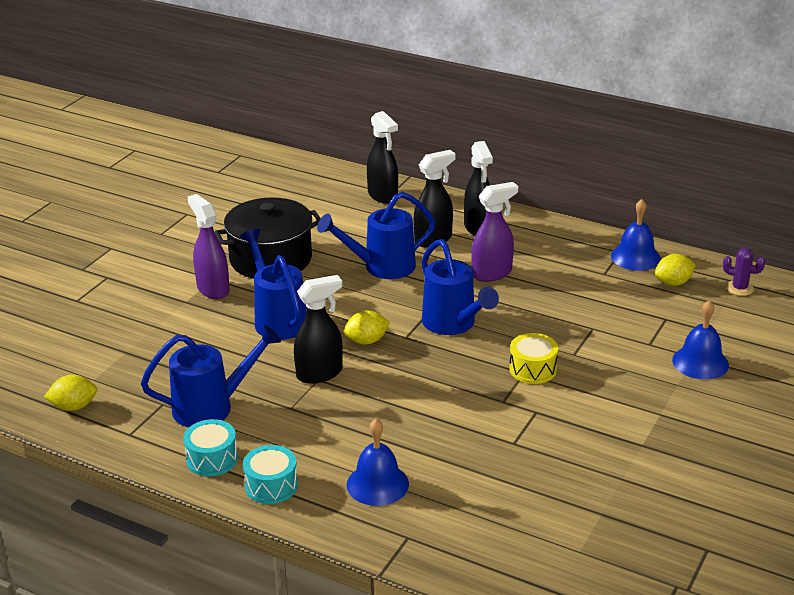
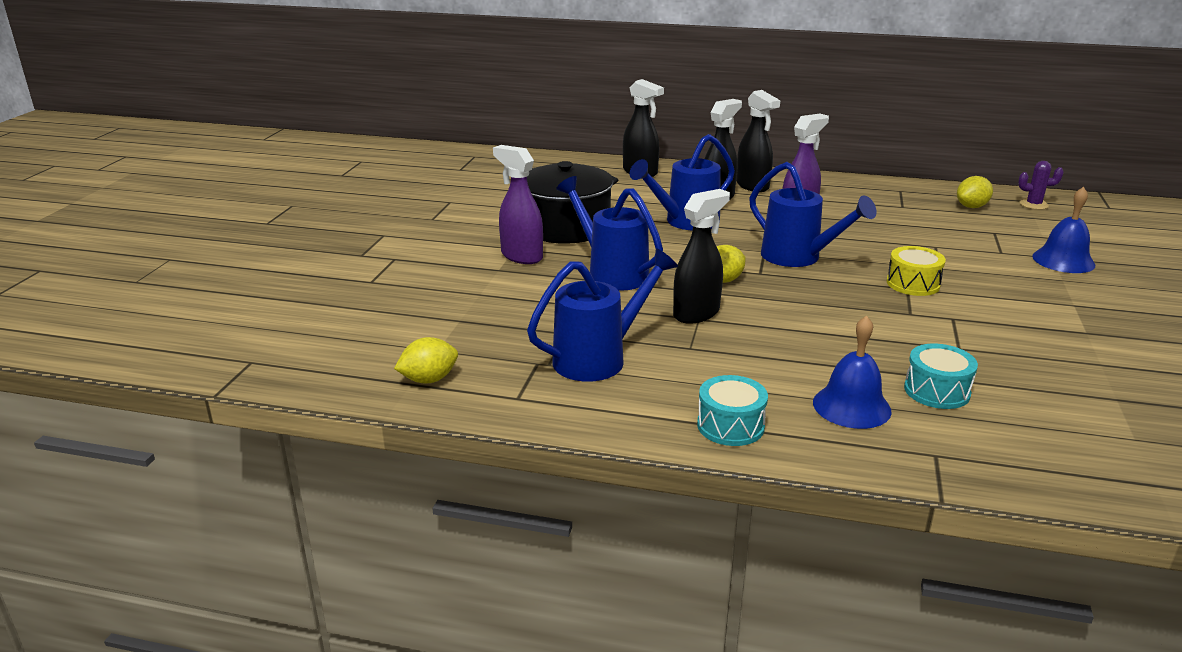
camera: 15 degrees left, 5 degrees down
(212, 459) = (637, 409): turquoise drum -> turquoise drum (936, 391)
(635, 257) = (918, 192): blue bell -> none

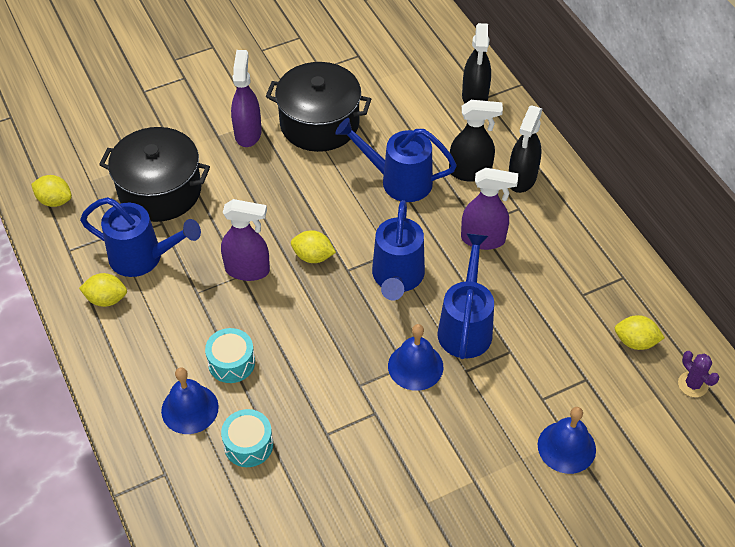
camera: 50 degrees right, 25 degrees up
(520, 319) = (160, 191): none -> black pot
(612, 273) = (267, 193): blue watering can -> blue watering can (466, 326)
(627, 400) = (106, 299): none -> yellow lemon
(696, 313) = (248, 270): black spray bottle -> purple spray bottle
(730, 426) = (117, 361): turquoise drum -> turquoise drum (231, 362)
(913, 284) = (415, 366): yellow drum -> blue bell

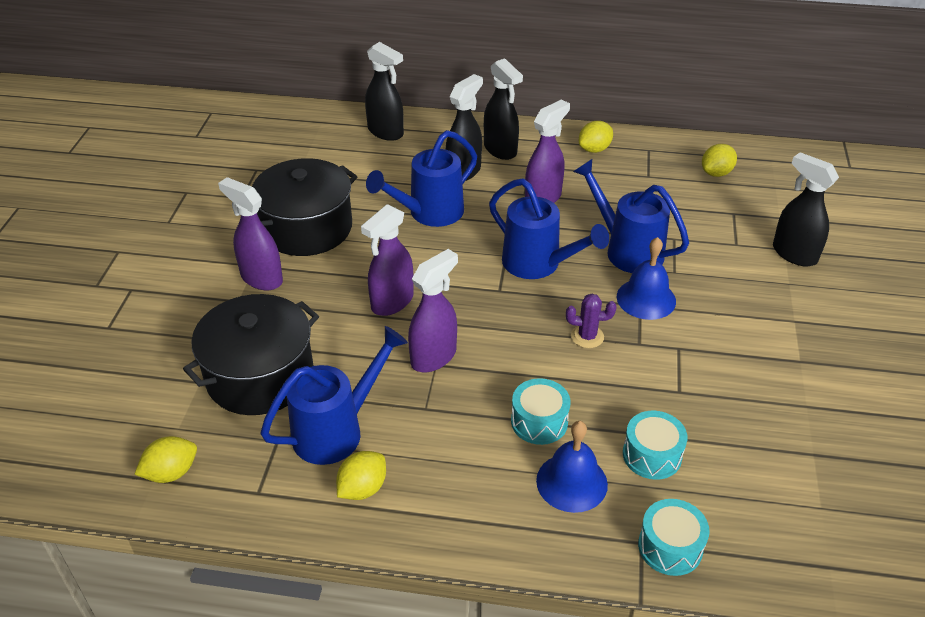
camera: 55 degrees left, 10 degrees down
(172, 492) = (670, 547): none -> turquoise drum
(283, 216) = (392, 302): none -> purple spray bottle
(313, 256) = (461, 305): yellow lemon -> yellow lemon (594, 149)
(566, 447) = (794, 254): blue bell -> black spray bottle
(693, 384) = (777, 166): purple cactus -> purple cactus (587, 336)

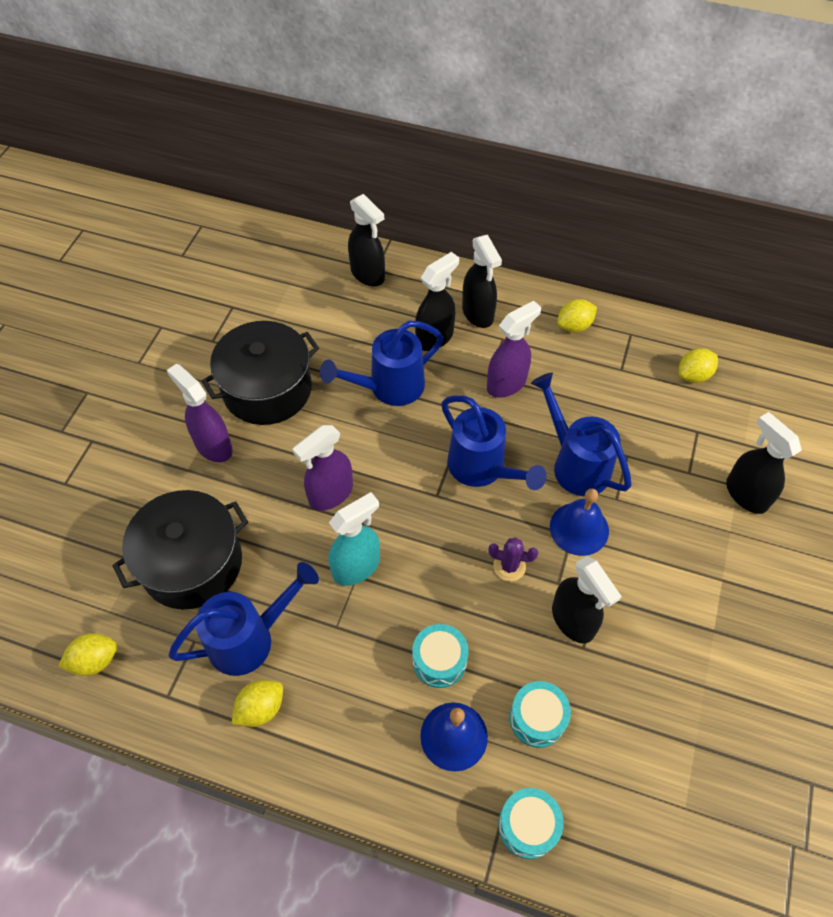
camera: 10 degrees right, 15 degrees up
(434, 357) = (357, 567): purple spray bottle -> turquoise spray bottle
(663, 371) = (573, 621): none -> black spray bottle

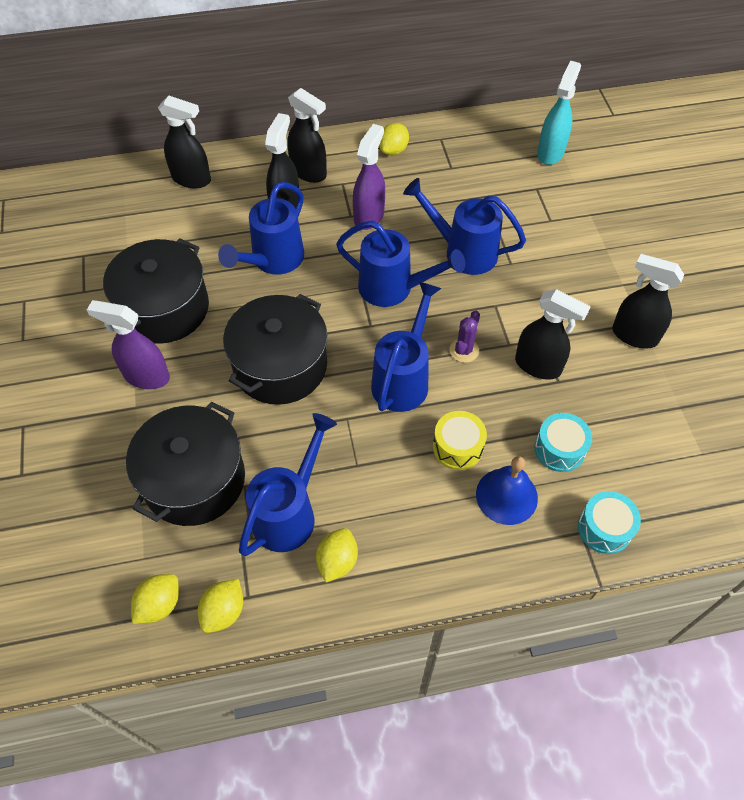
camera: 30 degrees left, 0 degrees up
(330, 494) = (280, 366): purple spray bottle -> black pot
(357, 567) = (342, 411): turquoise spray bottle -> turquoise spray bottle (550, 152)
(433, 565) = (403, 379): none -> blue watering can
(439, 661) = (457, 447): turquoise drum -> yellow drum
(509, 566) = (464, 350): purple cactus -> purple cactus turned 45 degrees counterclockwise
(579, 528) = (497, 297): blue bell -> none
(693, 375) = (507, 149): yellow lemon -> yellow lemon (224, 611)
(745, 494) = (599, 217): black spray bottle -> black spray bottle (634, 335)

